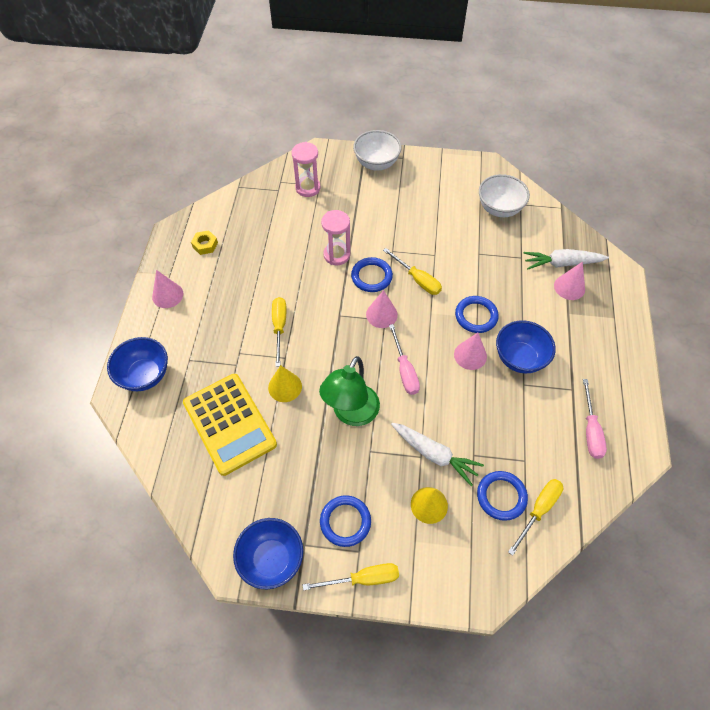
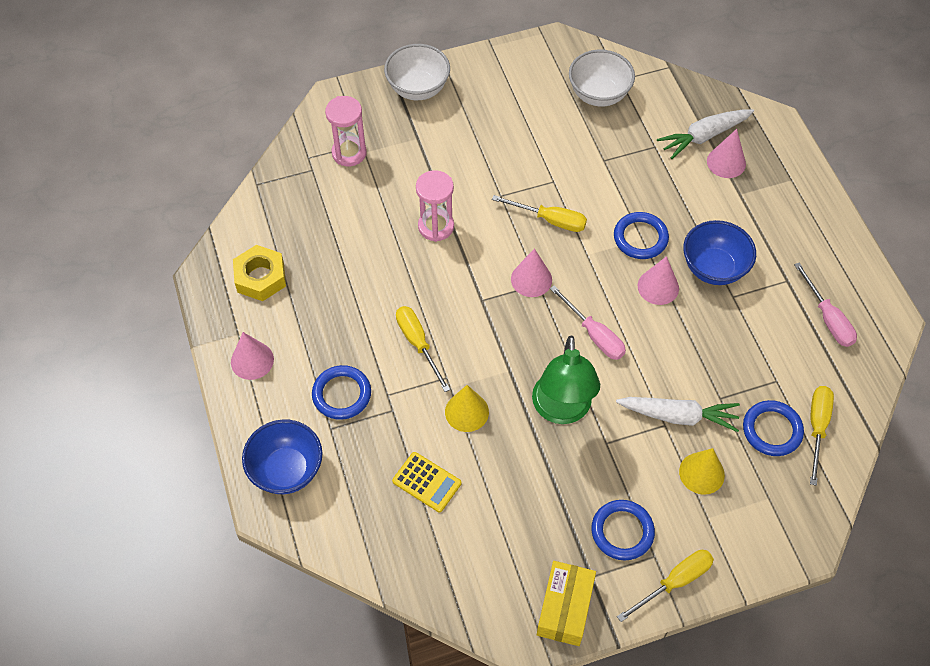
camera: 25 degrees left, 0 degrees up
(205, 245) = (260, 277): yellow nut -> yellow nut, size x1.57
(229, 424) = (426, 482): yellow calculator -> yellow calculator, size x0.49
(271, 559) = (565, 608): blue bowl -> yellow box
(371, 276) = (493, 237): blue ring -> blue ring (341, 394)

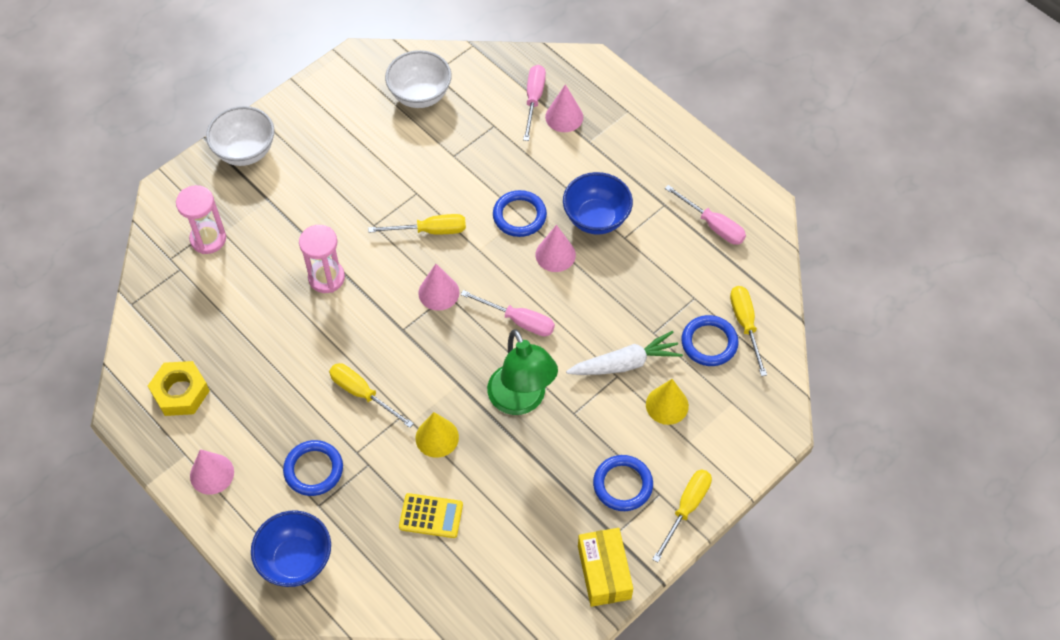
camera: 25 degrees left, 0 degrees up
(704, 136) = (534, 100): white carrot -> pink screwdriver

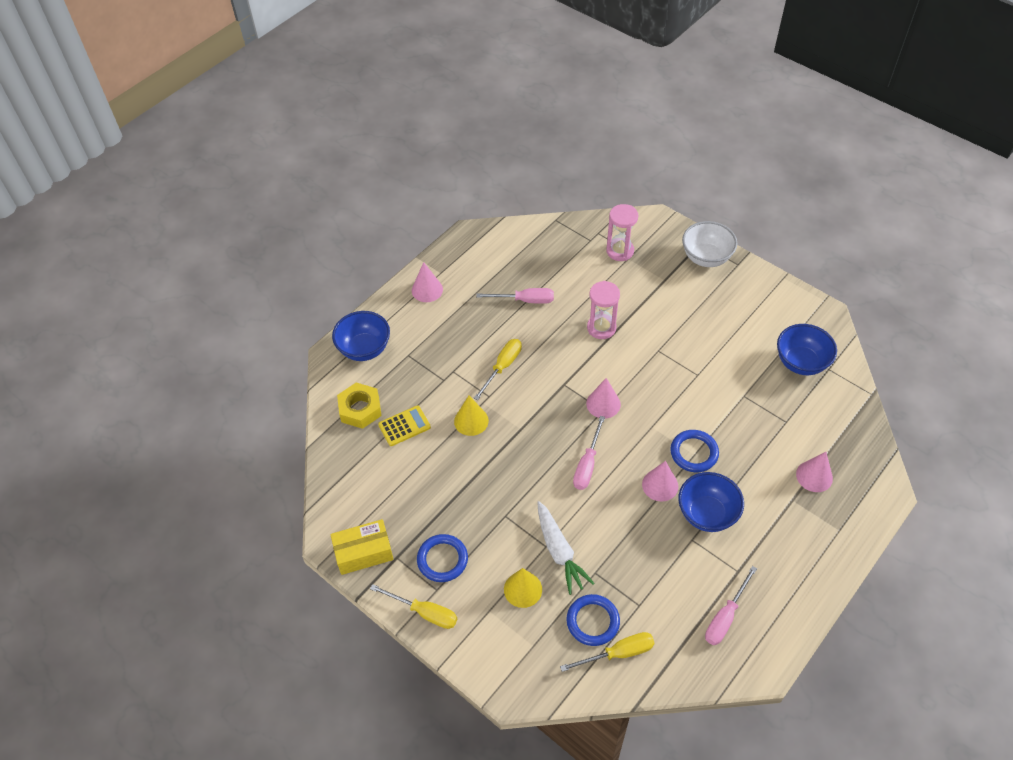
camera: 85 degrees right, 5 degrees down
(180, 392) = (488, 260): yellow nut -> yellow nut (360, 409)
(313, 470) = (436, 347): blue ring -> none
(420, 95) = (801, 362): white bowl -> blue bowl
(430, 231) = (662, 389): yellow screwdriver -> none
(431, 516) = (404, 426): yellow calculator -> yellow calculator turned 120 degrees counterclockwise
(521, 400) = (511, 475): green lamp -> none
(534, 100) = (825, 449): pink screwdriver -> pink screwdriver (525, 300)

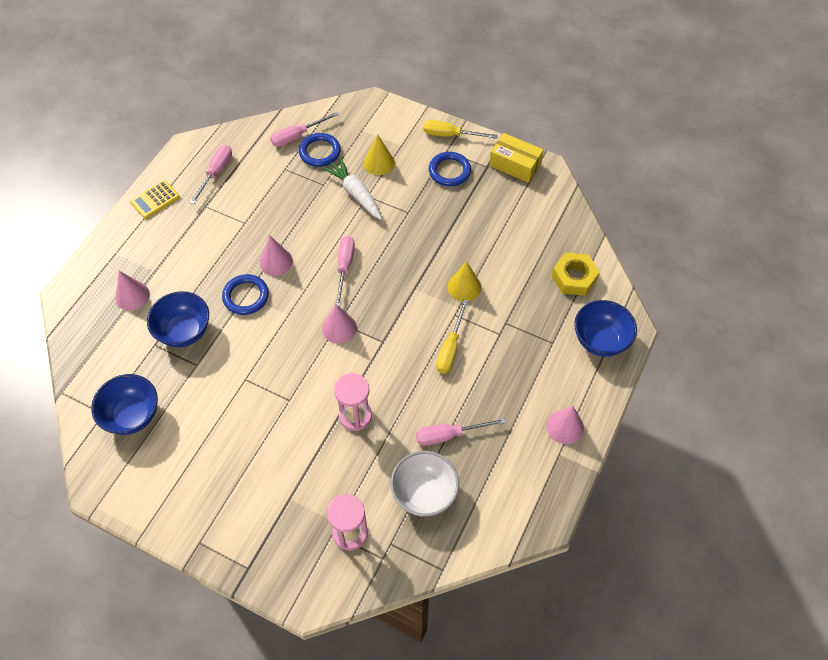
camera: 165 degrees right, 5 degrees up
(364, 552) = (515, 165): yellow box -> yellow box turned 60 degrees clockwise
(404, 426) = (525, 270): yellow calculator -> yellow calculator (155, 200)
(618, 653) = (297, 136): yellow screwdriver -> pink screwdriver
(706, 258) = (240, 545): white bowl -> white bowl (424, 493)
(707, 514) = (232, 245): blue bowl -> blue bowl (184, 331)

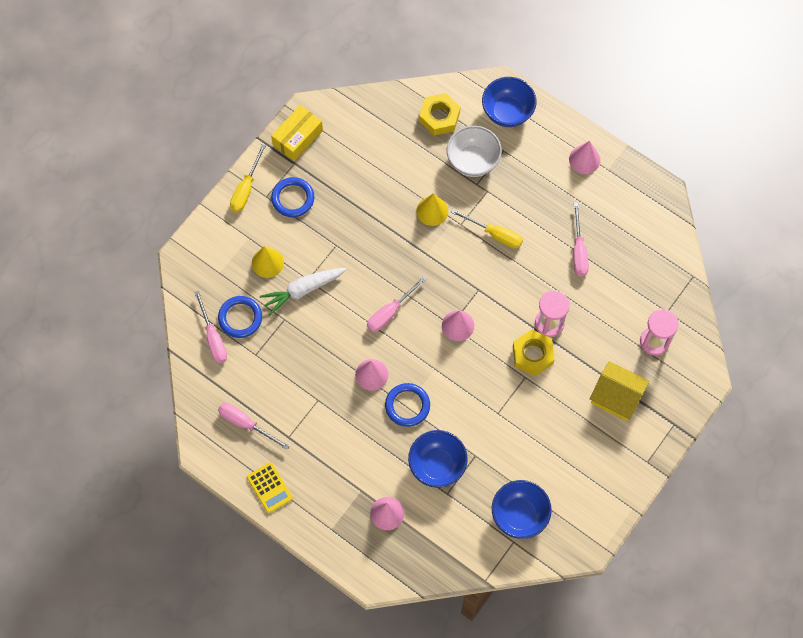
camera: 80 degrees left, 10 degrees up
(276, 498) = (616, 397): none -> yellow house
(316, 404) = (532, 355): none -> yellow nut
(345, 267) = (390, 312): pink screwdriver -> pink screwdriver turned 60 degrees counterclockwise
(424, 493) = (628, 279): white bowl -> white bowl (473, 161)

